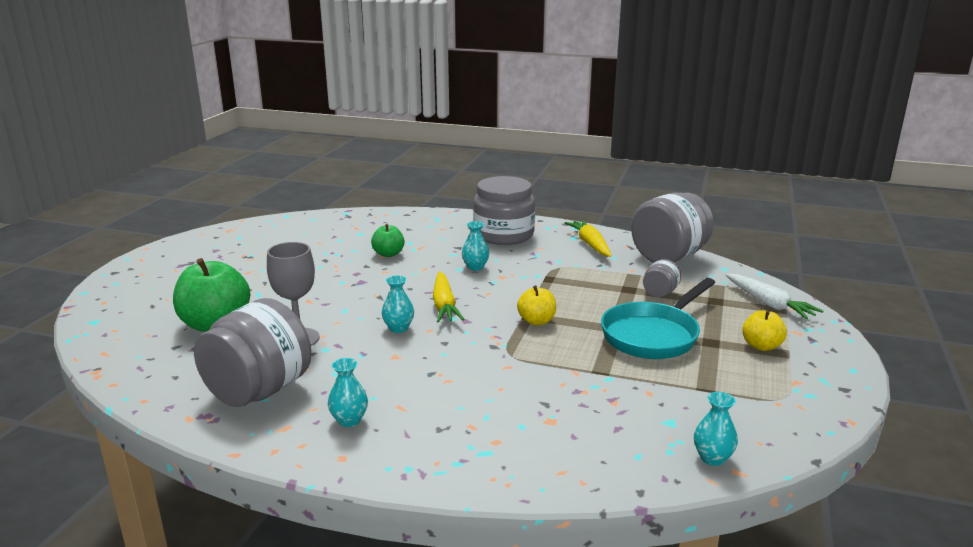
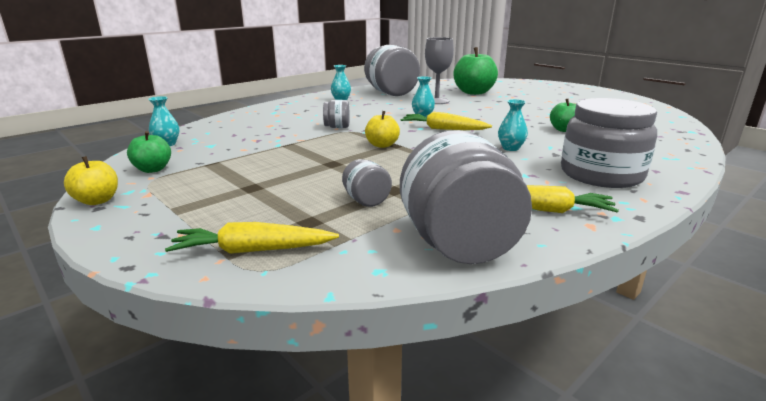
camera: 120 degrees right, 0 degrees up
(504, 367) = (337, 127): none -> grey jar
(653, 335) = (300, 172): turquoise pan -> none
(761, 346) = (206, 204): yellow apple -> yellow apple (97, 201)
(767, 414) = (153, 169): none -> green apple
(769, 304) = (253, 250): white carrot -> yellow carrot

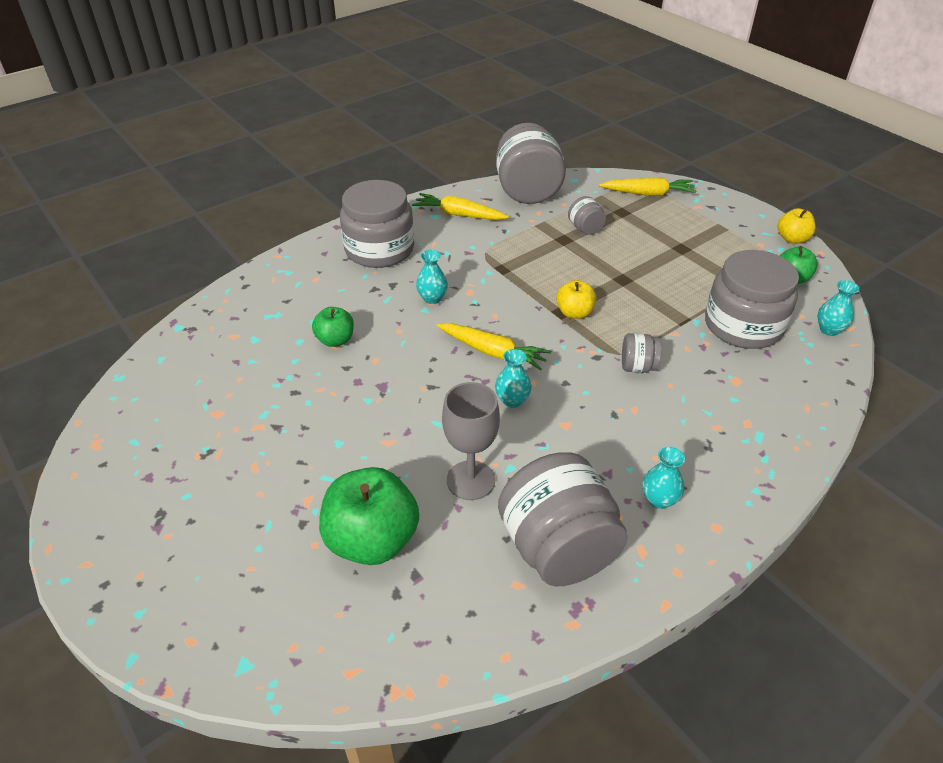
camera: 175 degrees left, 20 degrees up
(239, 144) = (743, 325): none -> grey jar

